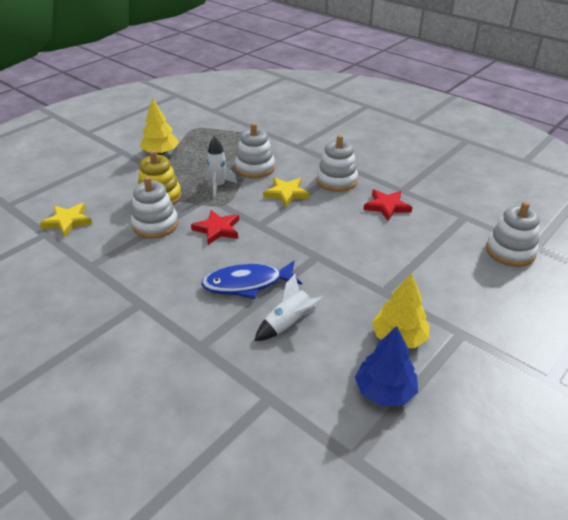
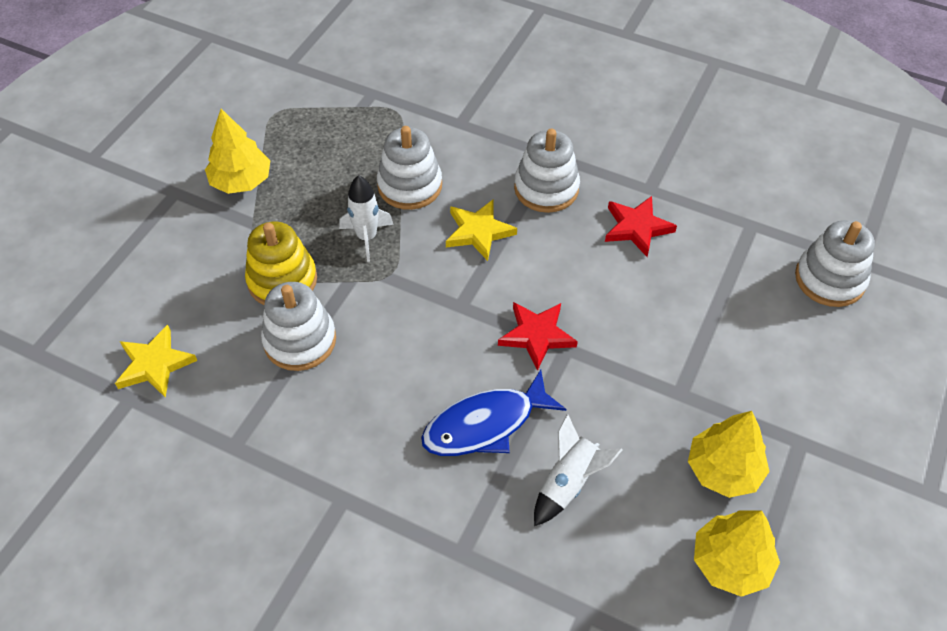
camera: 15 degrees left, 15 degrees up
(217, 229) = (400, 329): red star -> red star (537, 335)
(384, 391) = (730, 562): blue tree -> yellow tree

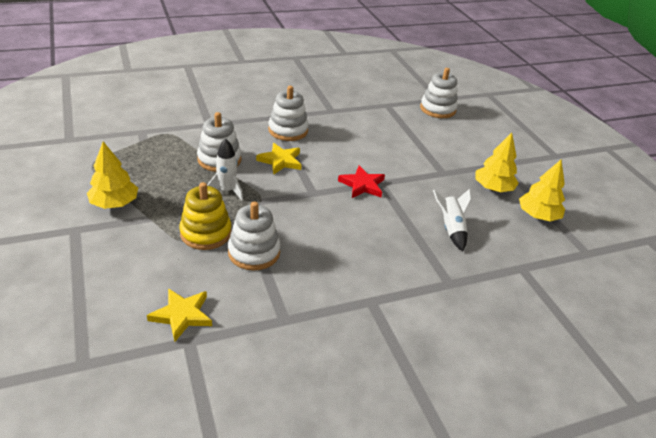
camera: 50 degrees left, 15 degrees down
(485, 424) = (389, 230): blue fish -> none
(637, 228) = (346, 126): red star -> none

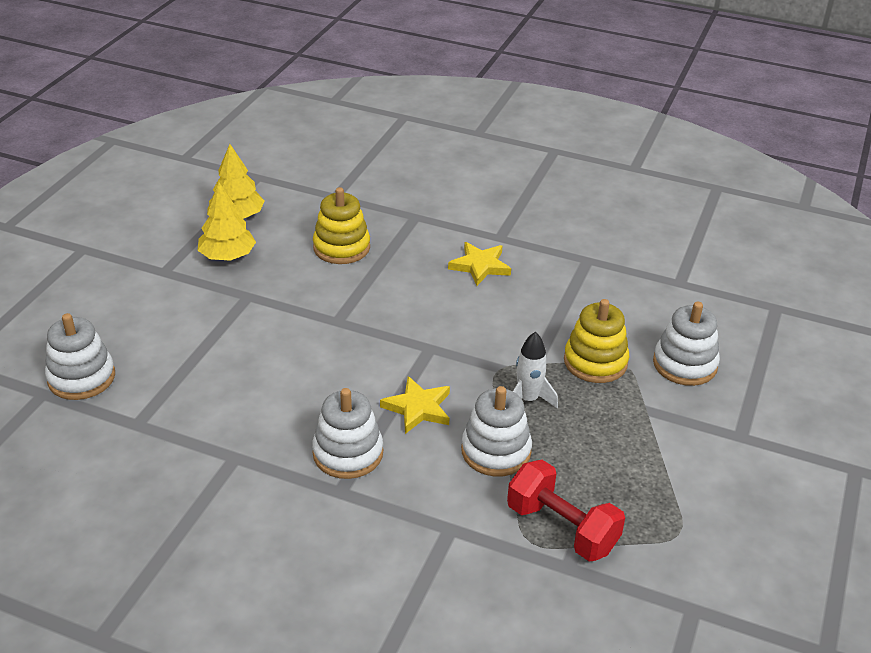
camera: 135 degrees left, 0 degrees up
(114, 203) = (677, 449): yellow tree -> none
(156, 143) = (562, 528): none -> red dumbbell
(182, 315) = (673, 302): yellow star -> yellow star (480, 266)
(254, 252) = (562, 320): white stacking toy -> white stacking toy (684, 364)
(362, 185) = (362, 328): red star -> none
(450, 228) = (341, 247): white rocket -> yellow stacking toy

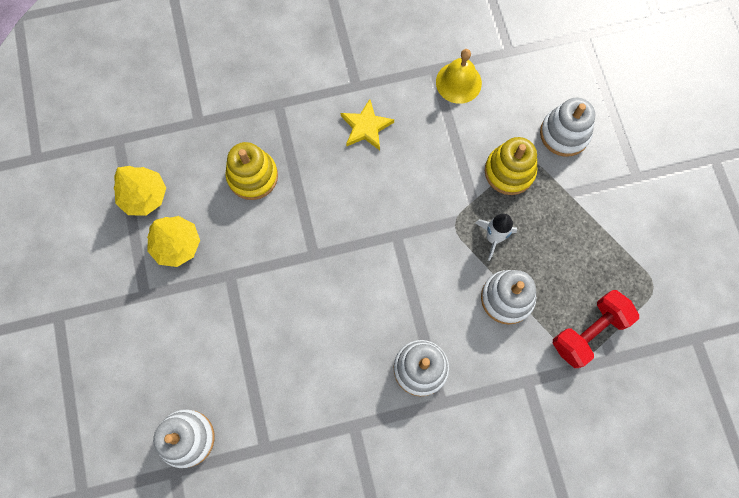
camera: 35 degrees left, 35 degrees up
(418, 408) = (432, 297): yellow star -> none
(562, 528) = (588, 332): red dumbbell -> red dumbbell turned 45 degrees counterclockwise
(604, 279) = (458, 82): none -> yellow bell

